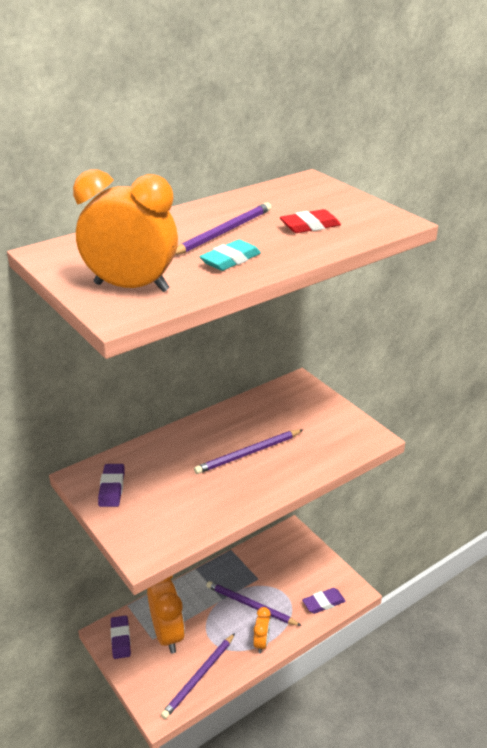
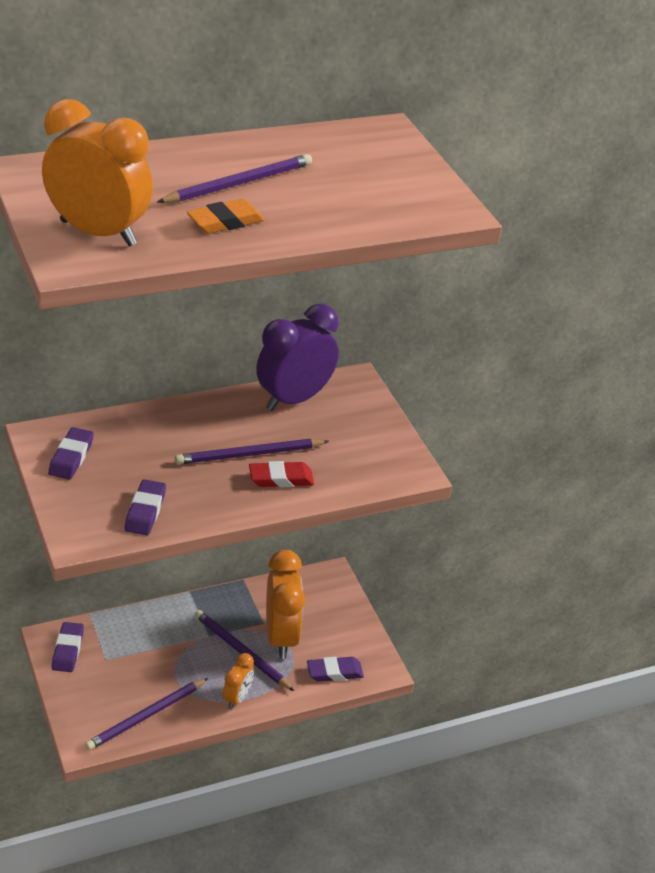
camera: 10 degrees right, 5 degrees up
(167, 634) = (126, 659): orange clock -> orange clock (281, 637)
(188, 517) = (145, 511): none -> purple eraser
(230, 260) = (225, 222): turquoise eraser -> orange eraser
(261, 405) = (294, 399): none -> purple clock
(310, 226) = (345, 196): red eraser -> red eraser (281, 479)

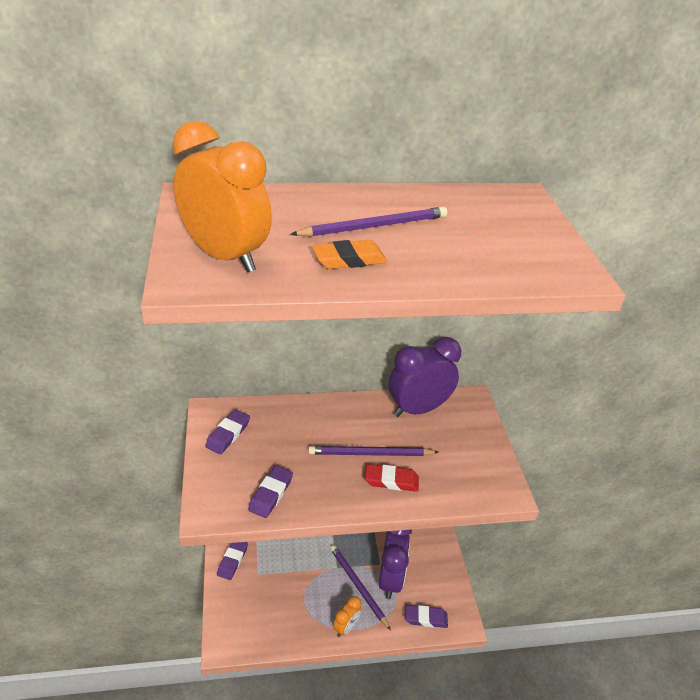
camera: 15 degrees right, 0 degrees up
(146, 716) = (274, 630): purple pencil -> none
(281, 637) = (390, 578): orange clock -> purple clock

